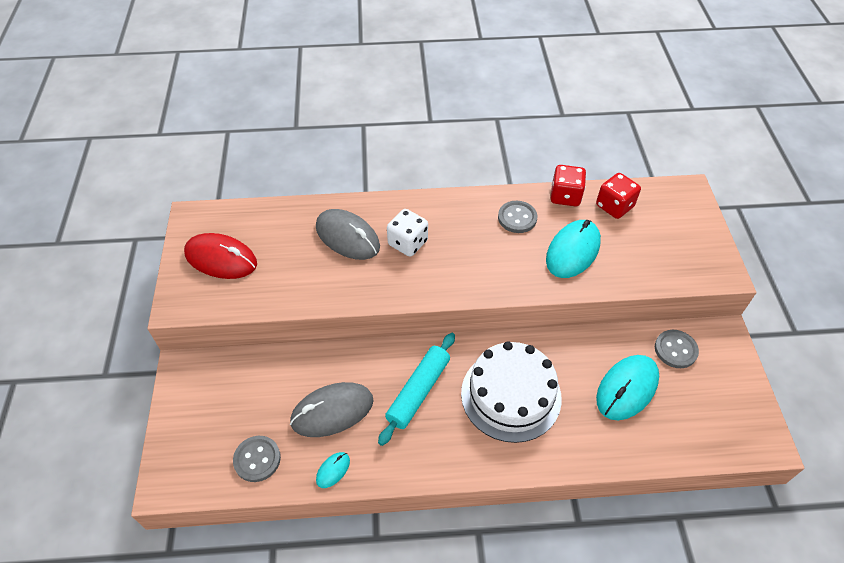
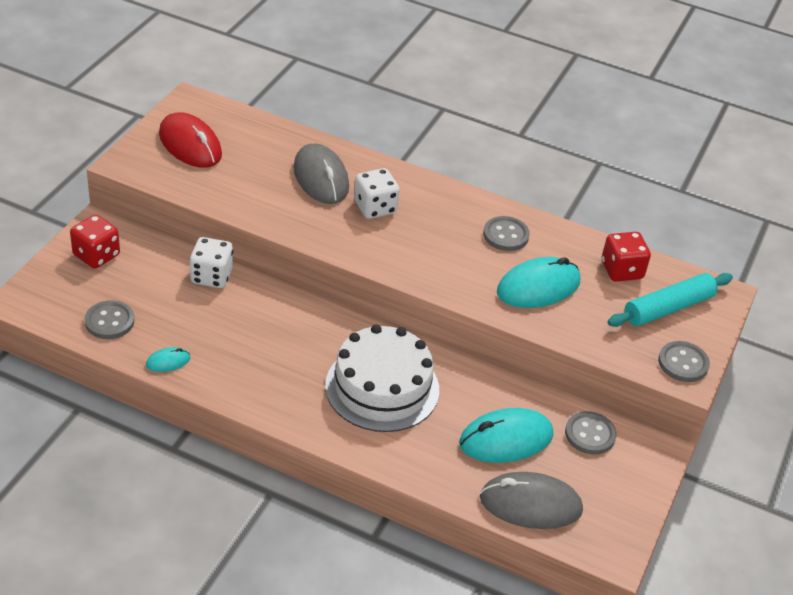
camera: 25 degrees right, 10 degrees down
(310, 366) = (211, 276): none -> white dice
(332, 411) = (203, 319): grey mouse -> grey mouse (530, 504)
(418, 391) = (295, 342): turquoise rolling pin -> turquoise rolling pin (668, 308)
(565, 196) = (575, 239): red dice -> red dice (96, 255)
(712, 262) = (683, 363): none -> grey button

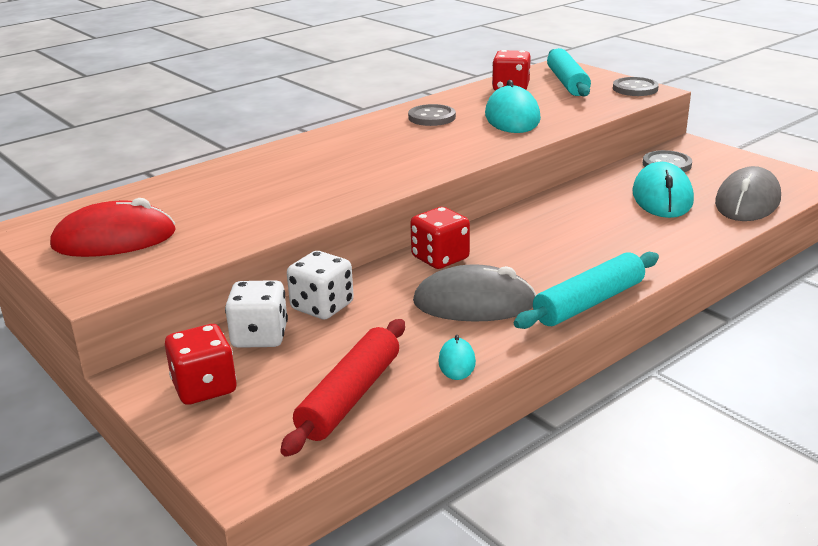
camera: 60 degrees left, 15 degrees down
(109, 321) = (350, 397): grey button -> red rolling pin
(279, 417) = (588, 303): none -> turquoise rolling pin
(311, 318) = (440, 258): none -> red dice
(321, 178) = (264, 178): grey mouse -> grey mouse (474, 303)
(375, 207) = (340, 161): white dice -> white dice (260, 336)
(382, 387) = (568, 239): white cake -> none

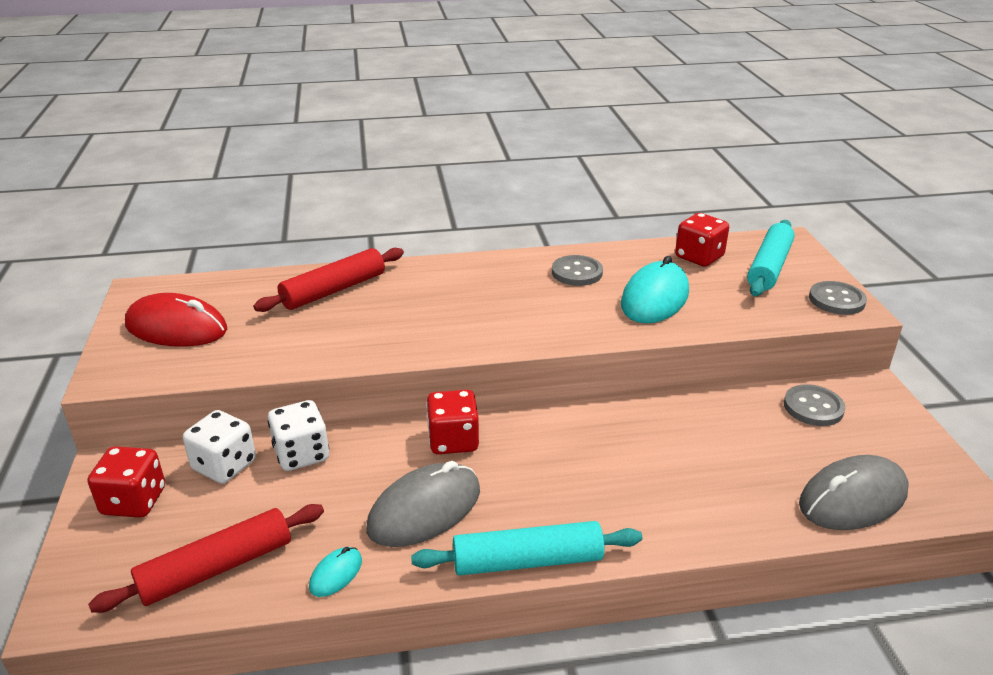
camera: 30 degrees right, 5 degrees up
(236, 177) = (333, 290): none -> red rolling pin
(474, 303) = (424, 510): grey mouse -> grey mouse turned 75 degrees counterclockwise
(662, 197) = (758, 452): turquoise mouse -> none

